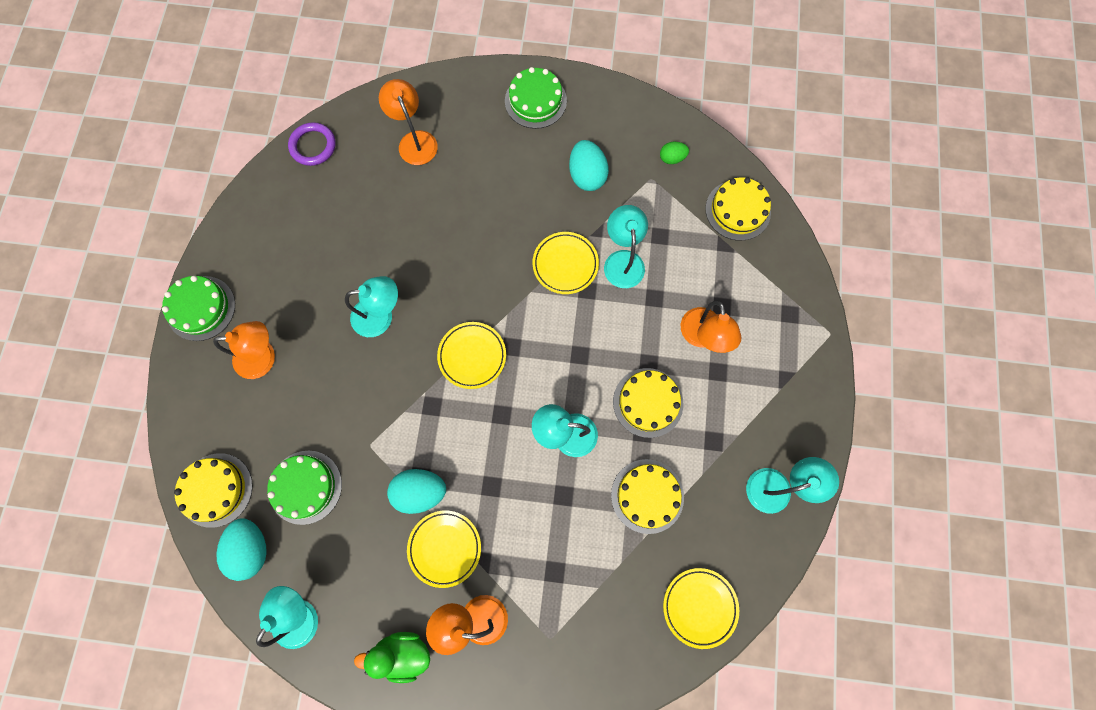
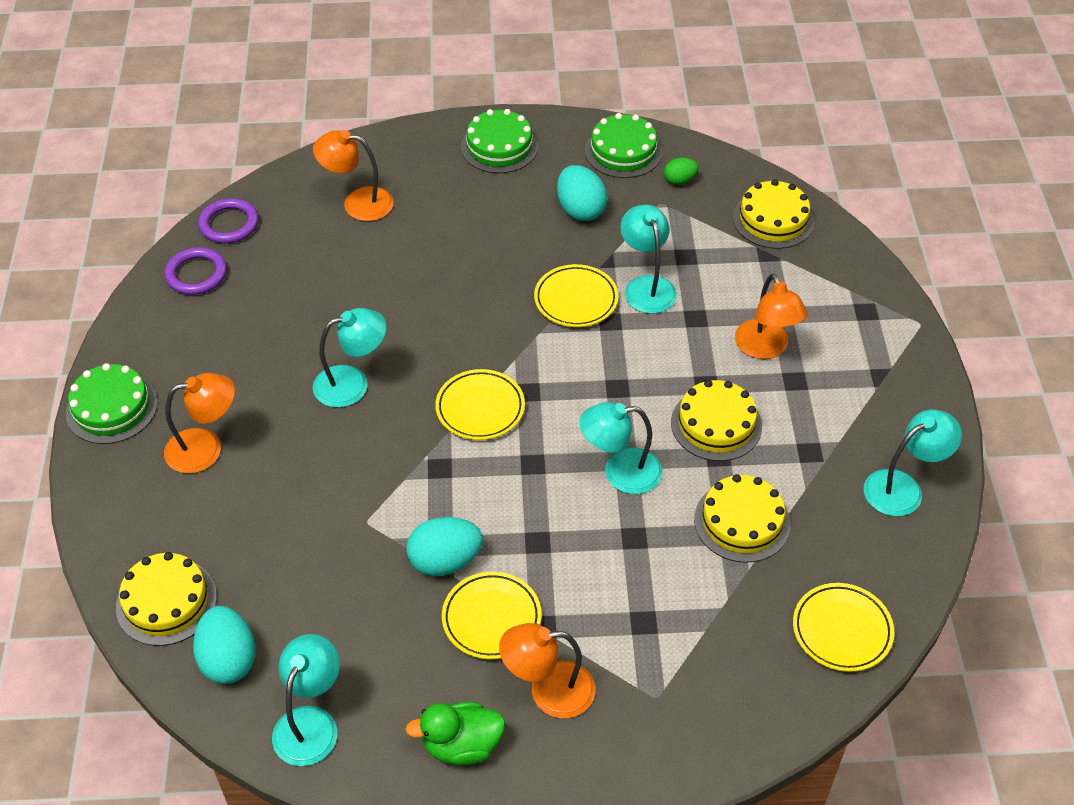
camera: 10 degrees left, 25 degrees down
(281, 191) = (196, 274): none -> purple ring
(305, 487) = (289, 580): green cake -> green cake (623, 151)
(415, 140) = (357, 203): orange lamp -> orange lamp turned 45 degrees counterclockwise

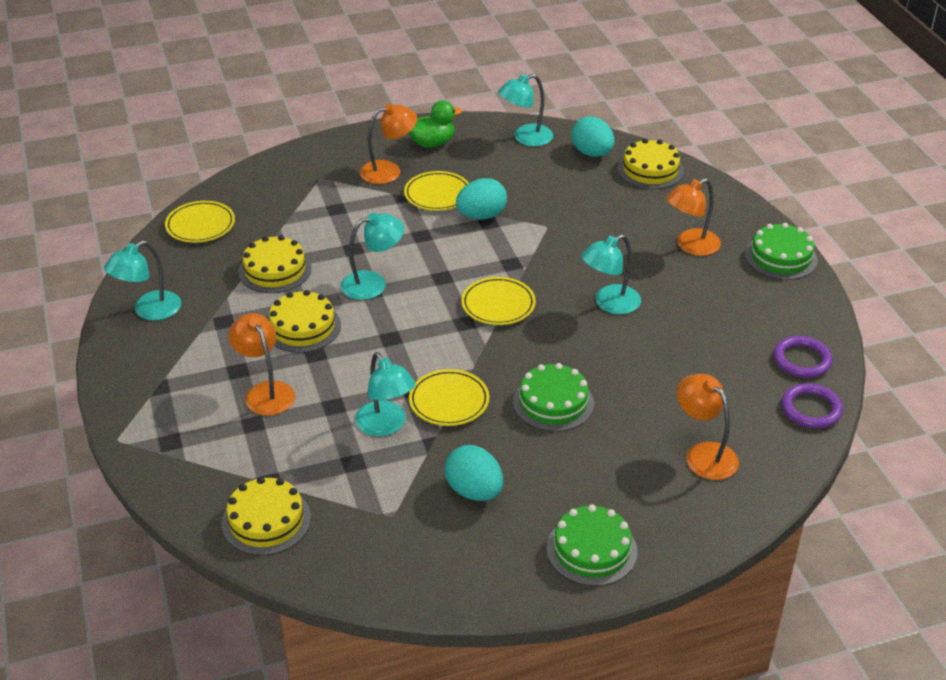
camera: 165 degrees right, 10 degrees down
(311, 723) = (525, 138): turquoise lamp -> turquoise lamp turned 60 degrees clockwise
(357, 203) = (704, 454): orange lamp -> orange lamp turned 120 degrees counterclockwise
(623, 151) = (449, 573): green cake -> green cake (553, 402)
(679, 180) = (376, 547): green egg -> none

